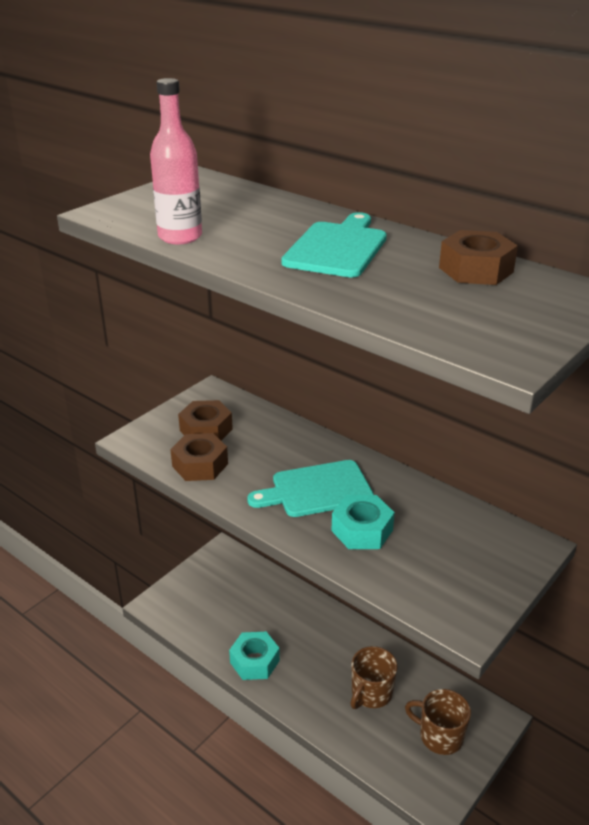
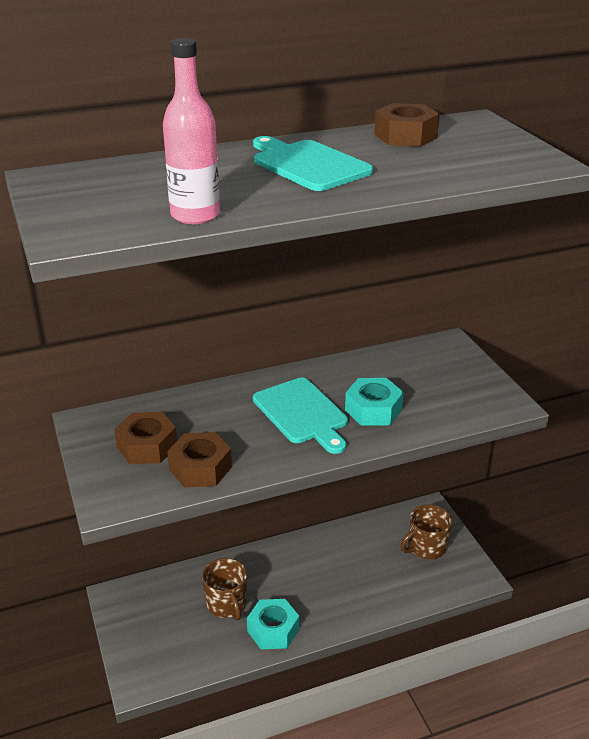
camera: 60 degrees left, 0 degrees up
(317, 490) = (302, 413): turquoise cutting board -> turquoise cutting board turned 45 degrees counterclockwise
(371, 693) = (361, 567): brown mug -> brown mug (226, 604)

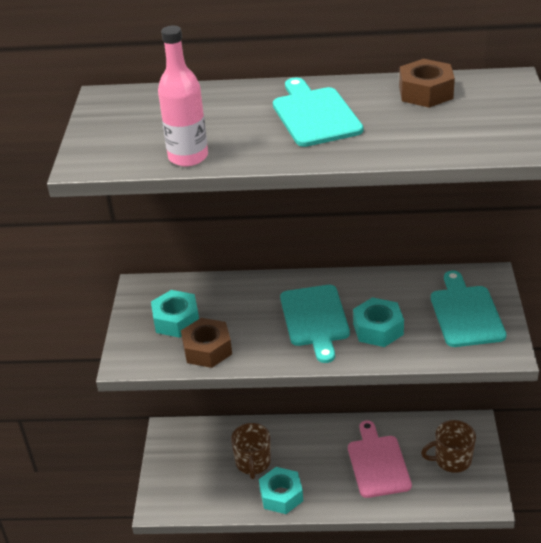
camera: 25 degrees right, 5 degrees up
(147, 446) = (176, 320): brown nut -> turquoise nut
(356, 570) = (377, 463): none -> pink cutting board
(449, 378) = (465, 313): none -> turquoise cutting board

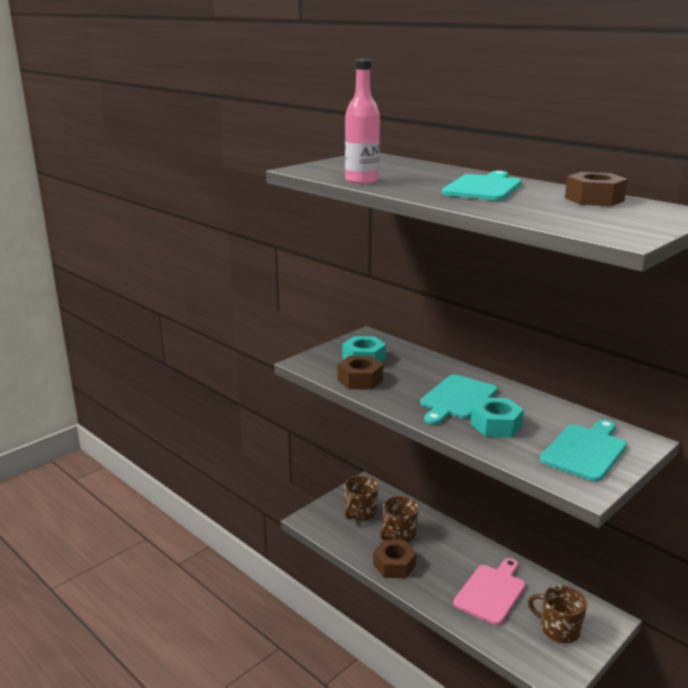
camera: 40 degrees right, 15 degrees down
(196, 465) = (360, 513): none -> brown mug
(281, 495) = (394, 565): turquoise nut -> brown nut

